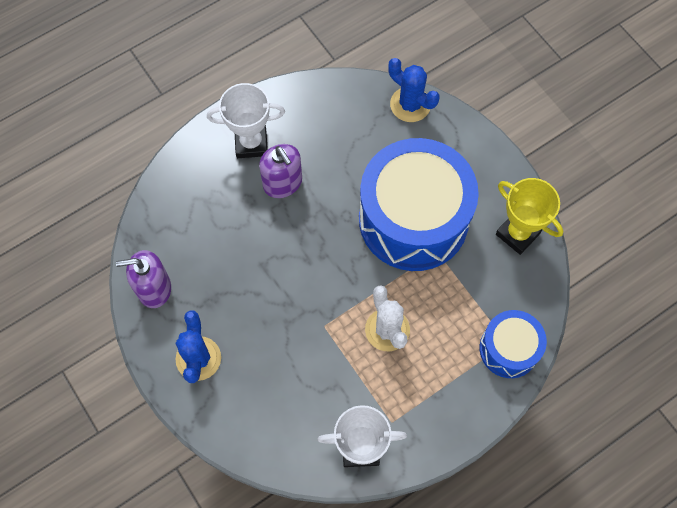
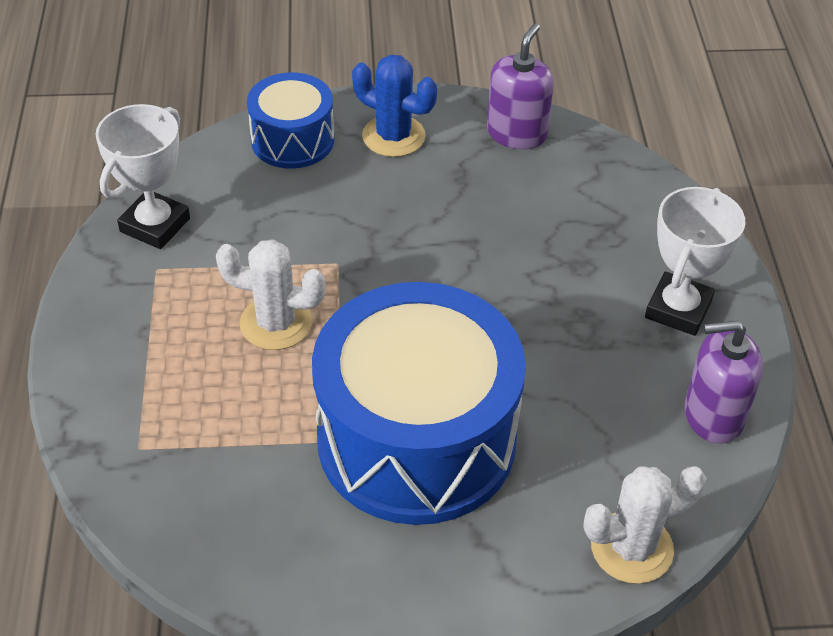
camera: 120 degrees right, 20 degrees down
(282, 183) = (586, 315): purple soap dispenser -> purple soap dispenser (713, 415)
(410, 104) = (631, 548): blue cactus -> white cactus
(509, 349) = (127, 444): blue drum -> blue drum (292, 140)
(517, 233) = (286, 566): yellow trophy -> none

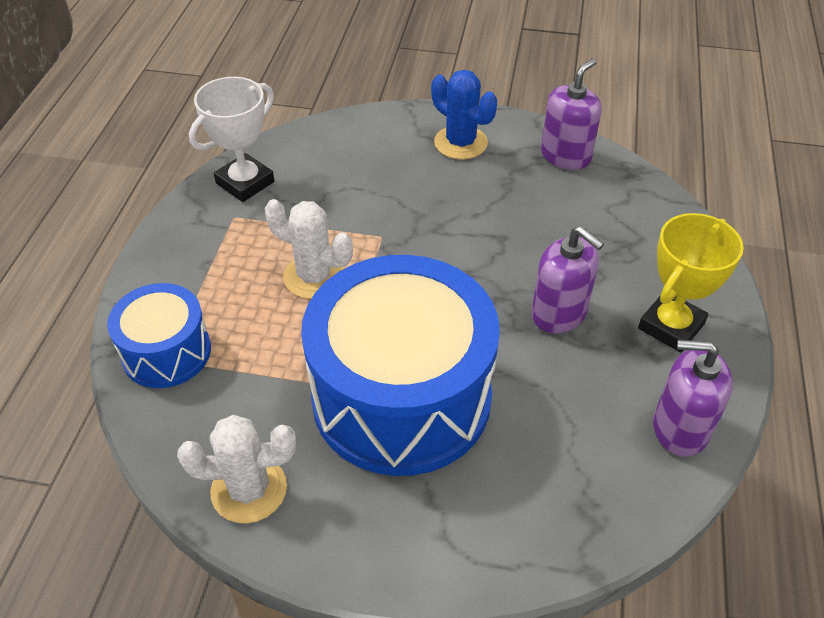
camera: 15 degrees right, 0 degrees up
(292, 140) = (377, 134): blue drum -> blue drum (166, 352)
(558, 316) = (559, 313): none -> purple soap dispenser
(631, 548) = (569, 537): white cactus -> white cactus (249, 489)
(678, 309) = (671, 326): white trophy -> yellow trophy

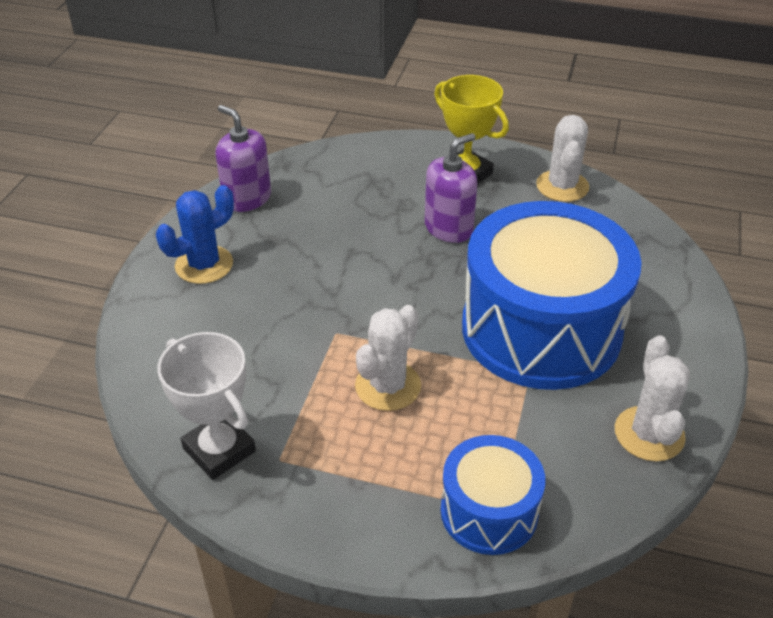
camera: 85 degrees left, 5 degrees down
(680, 428) = (562, 186): purple soap dispenser -> white cactus

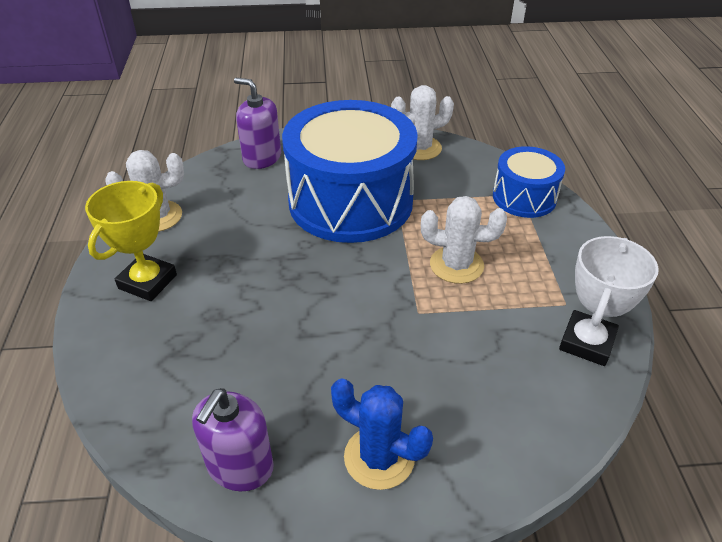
camera: 110 degrees left, 0 degrees up
(448, 228) = (243, 275): purple soap dispenser -> purple soap dispenser (262, 158)

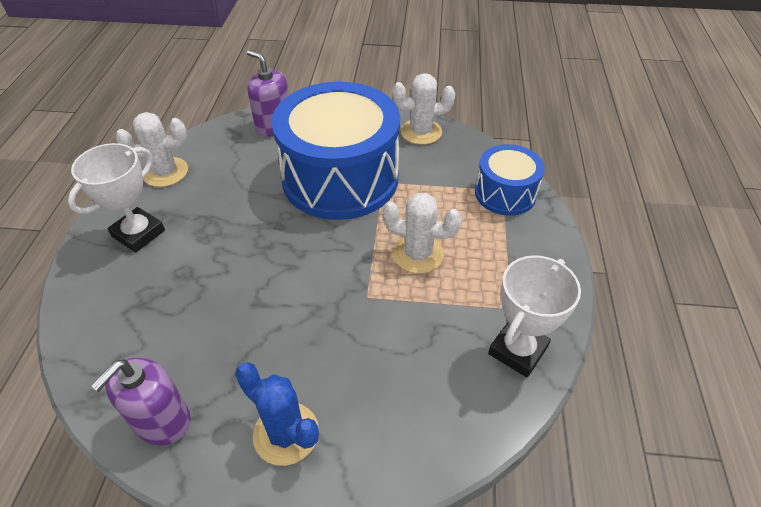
camera: 10 degrees right, 5 degrees up
(147, 282) = (138, 233): yellow trophy -> white trophy

